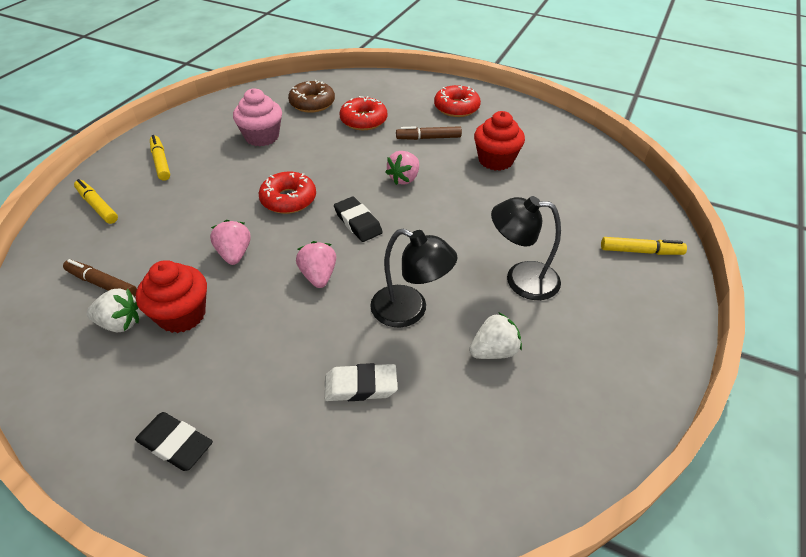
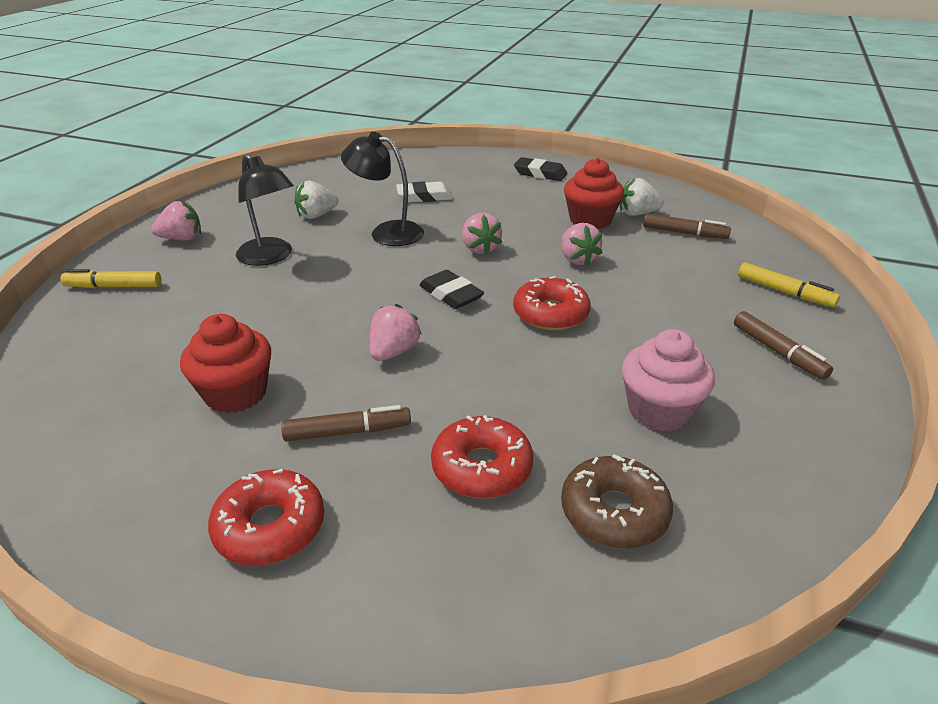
camera: 175 degrees right, 10 degrees down
(161, 162) = (778, 352): yellow marker -> brown marker
(521, 279) = (270, 257): black lamp -> black lamp turned 45 degrees clockwise
(627, 316) = (182, 239): none -> pink strawberry

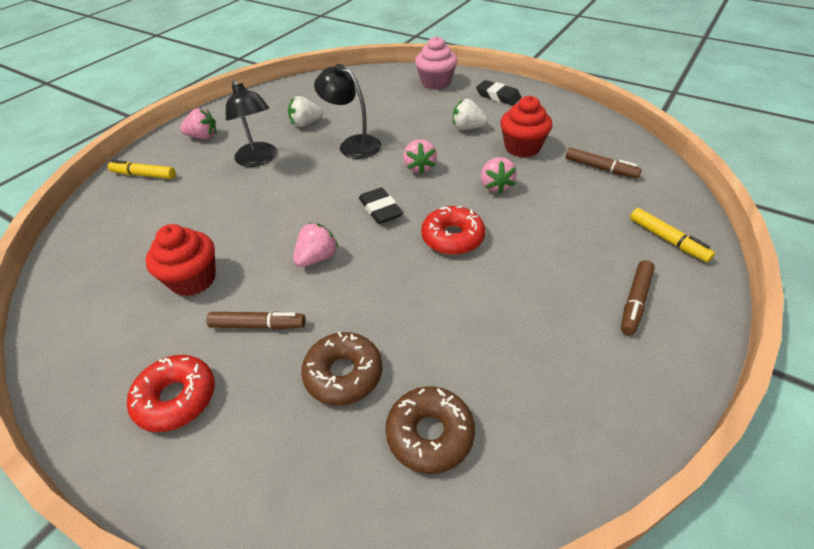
camera: 15 degrees right, 10 degrees up
(424, 197) = (394, 112): white eraser -> none
(482, 467) = (343, 374): red donut -> brown donut
(637, 214) = (566, 144): white strawberry -> white strawberry (467, 128)
(659, 410) = (506, 344): pink cupcake -> pink cupcake (436, 83)
(778, 352) = (635, 301): brown marker -> brown marker turned 45 degrees clockwise

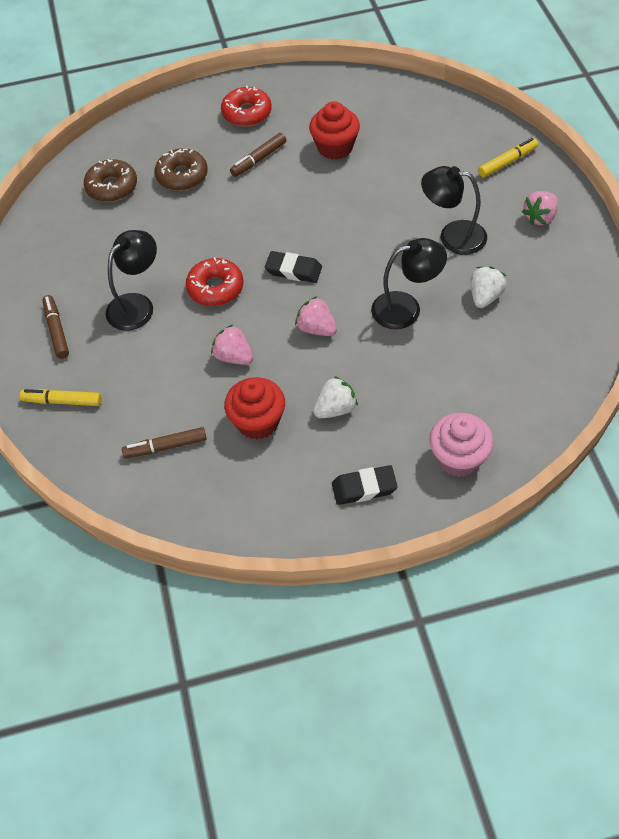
camera: 135 degrees right, 10 degrees up
(317, 258) = (283, 210): pink strawberry -> none
(534, 271) = (137, 305): none -> black lamp

